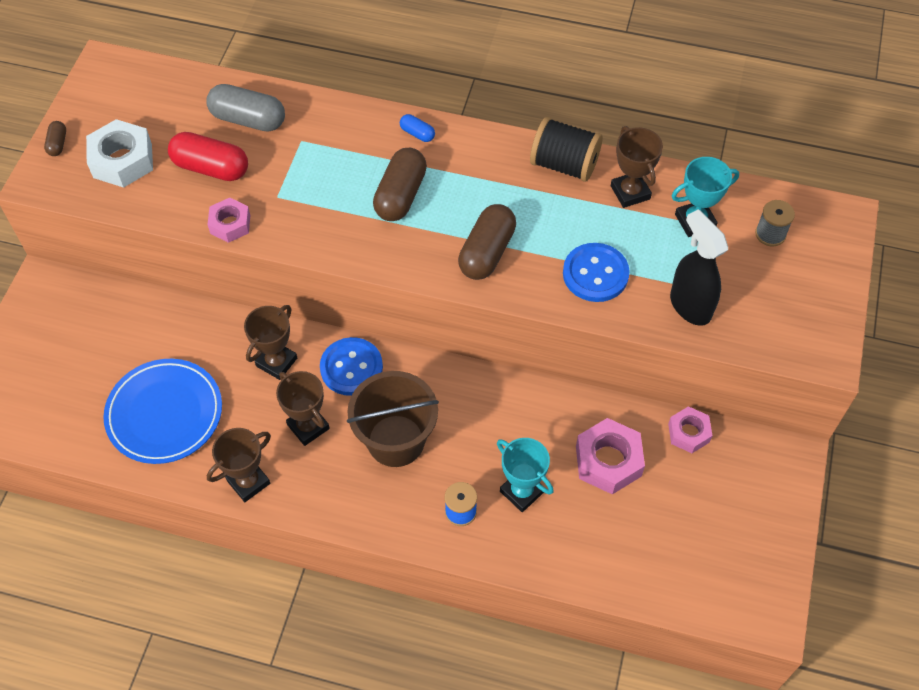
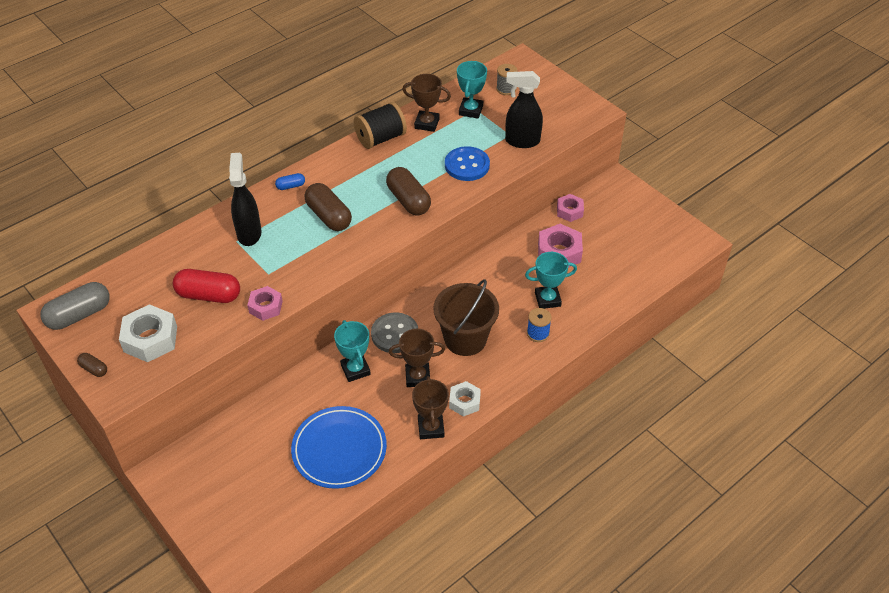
camera: 55 degrees left, 10 degrees down
(211, 168) = (209, 295): red capsule -> red capsule turned 45 degrees clockwise
(248, 119) = (189, 258): grey capsule -> grey capsule (79, 315)
(276, 362) = (355, 369): brown trophy -> turquoise trophy
(306, 494) = (464, 402): none -> white nut
(320, 144) = (249, 233): none -> black spray bottle
(351, 368) = (395, 334): blue button -> grey button

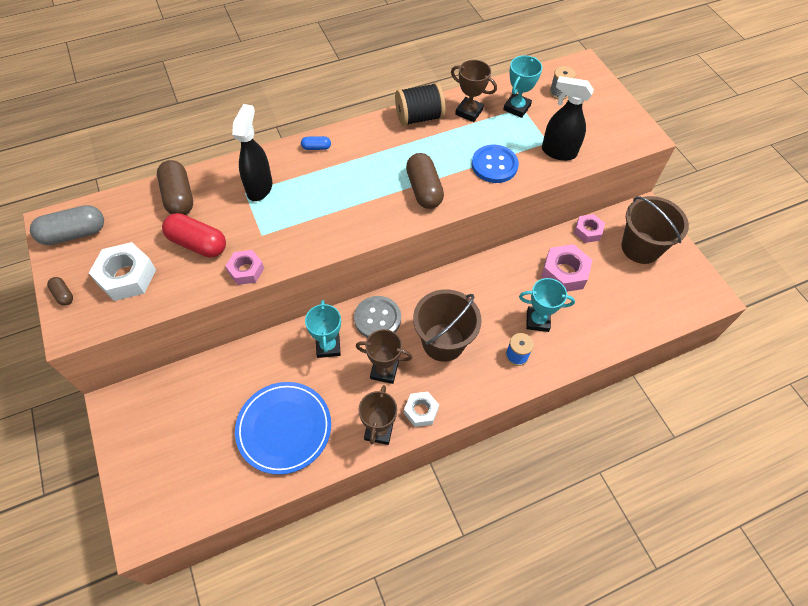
camera: 15 degrees right, 10 degrees up
(329, 216) = (341, 188): brown capsule -> brown capsule (179, 197)
(623, 214) = (640, 248): none -> brown bucket

